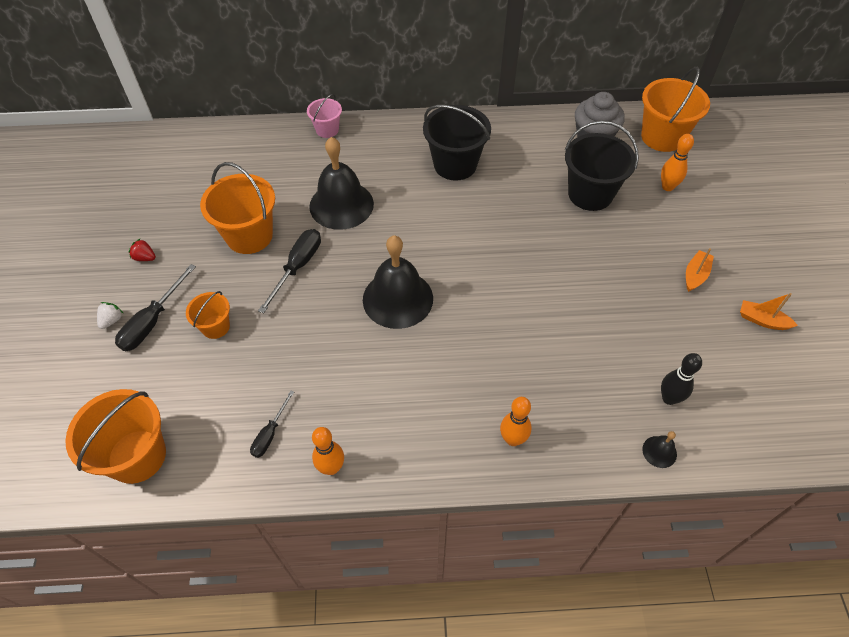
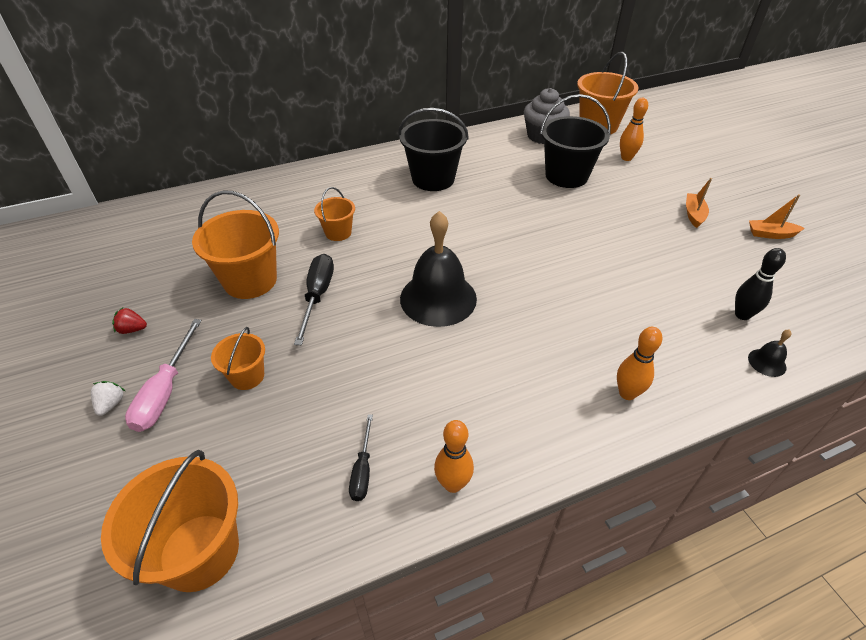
camera: 20 degrees left, 10 degrees down
(152, 321) = (165, 391): black screwdriver -> pink screwdriver
(327, 130) = (294, 176): pink bucket -> none
(341, 205) = (338, 232): black bell -> orange bucket

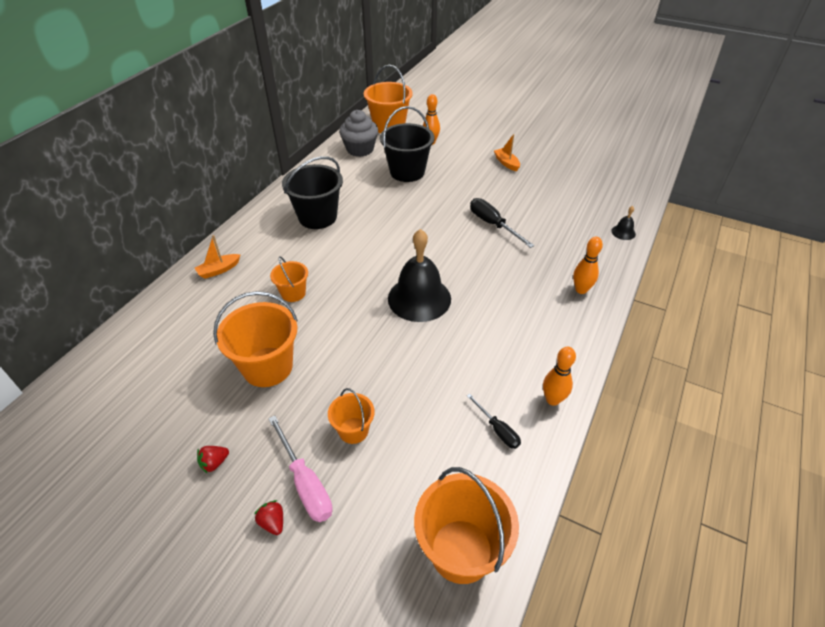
camera: 40 degrees left, 0 degrees up
(111, 404) = (273, 522): white strawberry -> red strawberry
(317, 296) = (335, 346): black screwdriver -> black screwdriver (493, 224)
(742, 315) = (588, 212): black bowling pin -> none
(770, 234) = (556, 156): orange boat -> orange boat (219, 270)

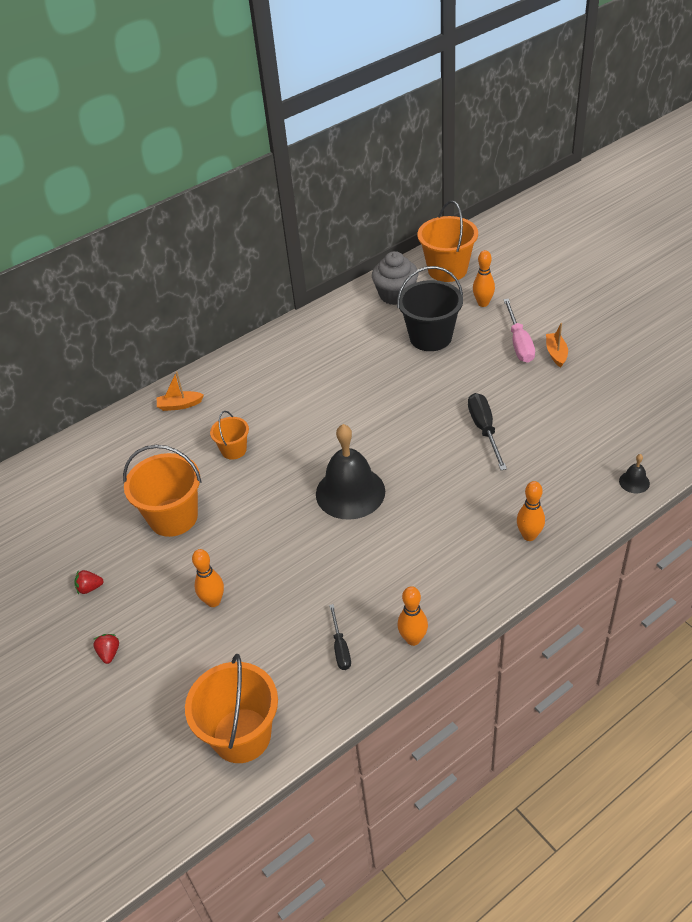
camera: 30 degrees right, 0 degrees up
(305, 483) = (150, 631): pink screwdriver -> pink screwdriver (519, 343)
(317, 217) = (303, 370): black bucket -> none
(353, 430) = (213, 601): orange bucket -> orange bowling pin

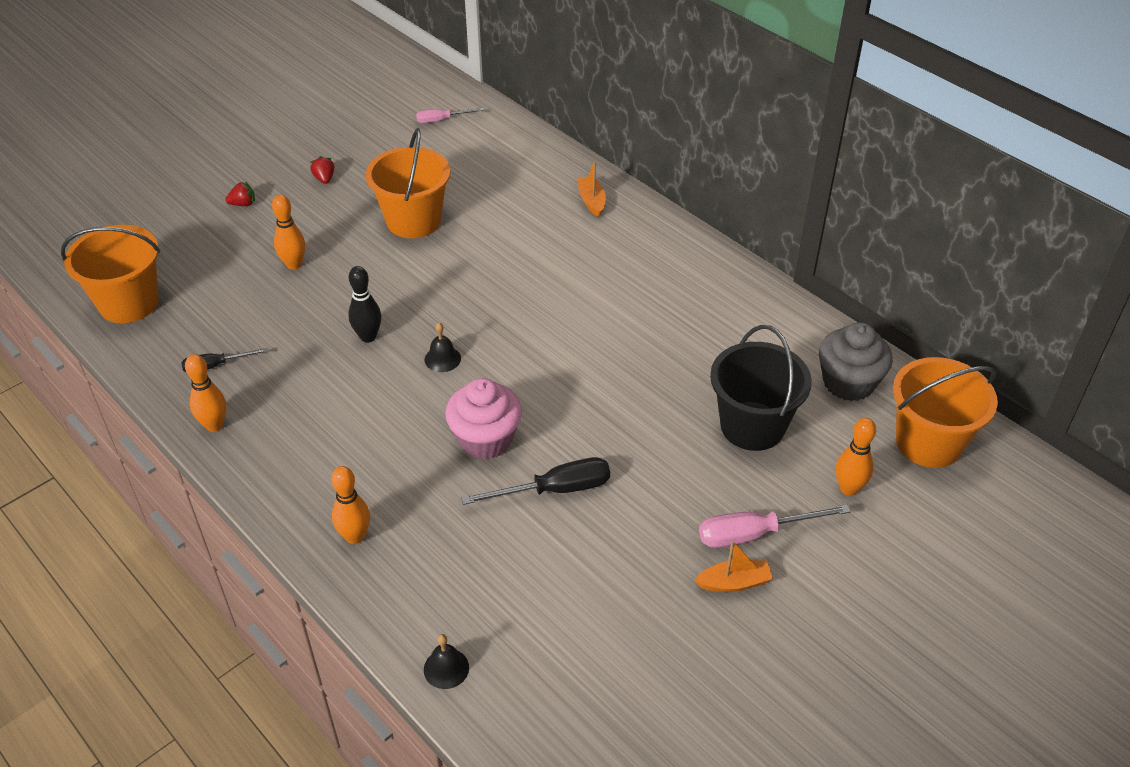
camera: 80 degrees right, 0 degrees up
(28, 502) = (441, 120): none -> pink screwdriver
(234, 450) = (516, 253): orange bucket -> none
(318, 540) = (368, 337): none -> black bowling pin
(350, 492) = (442, 359): black bell -> black bell, size x0.42
(436, 466) = (485, 439): none -> pink cupcake

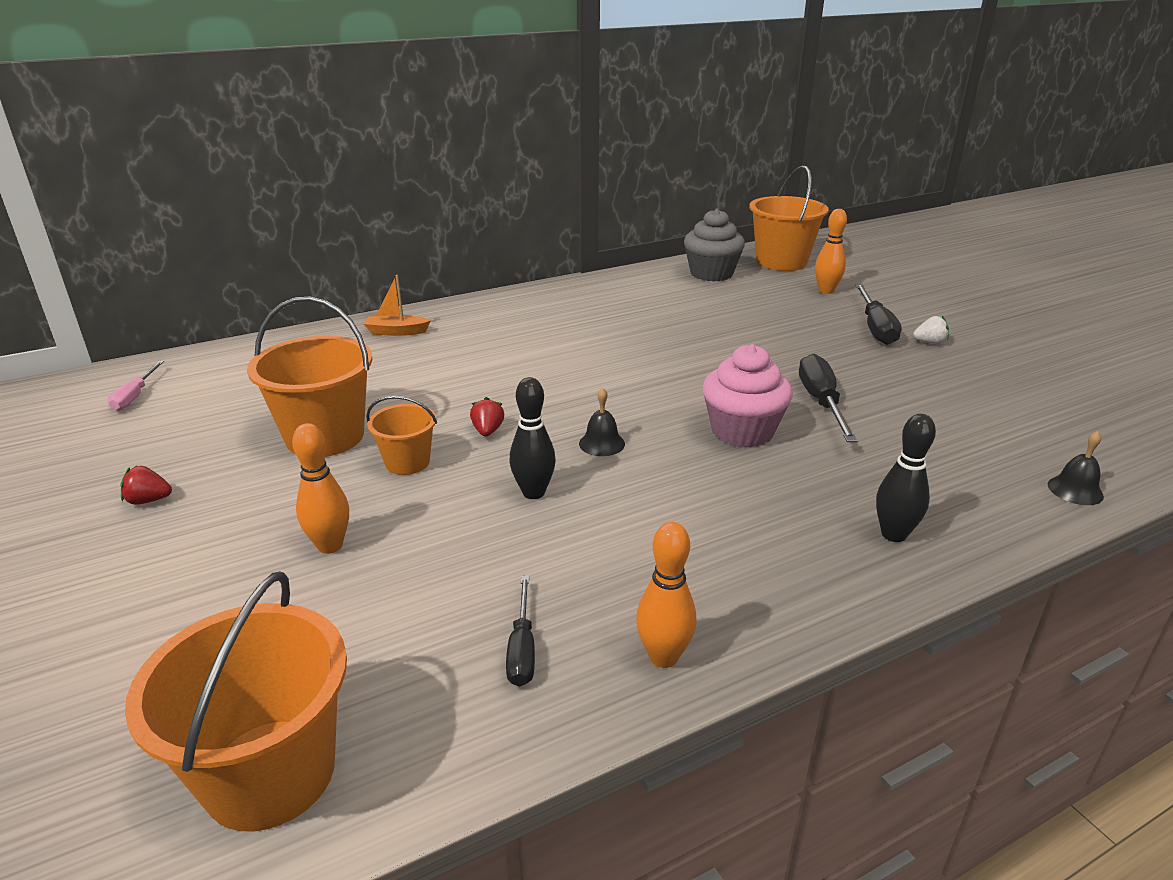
camera: 75 degrees left, 15 degrees down
(243, 204) = (116, 591): red strawberry -> red strawberry (487, 431)
(355, 536) = (893, 534): orange bowling pin -> black bowling pin
(391, 268) = (407, 462): none -> orange bucket
(734, 583) = (929, 342): orange boat -> white strawberry
(752, 426) = (752, 311): black bucket -> none
(754, 534) = (875, 328): pink screwdriver -> black screwdriver

